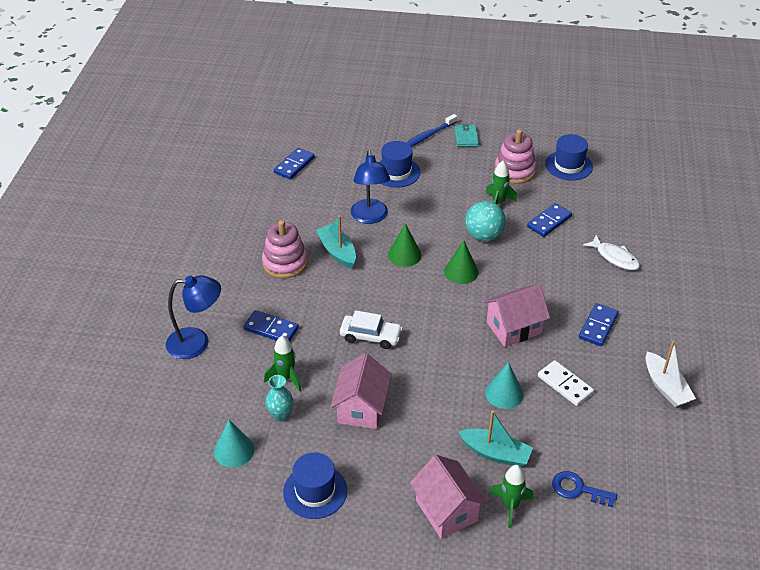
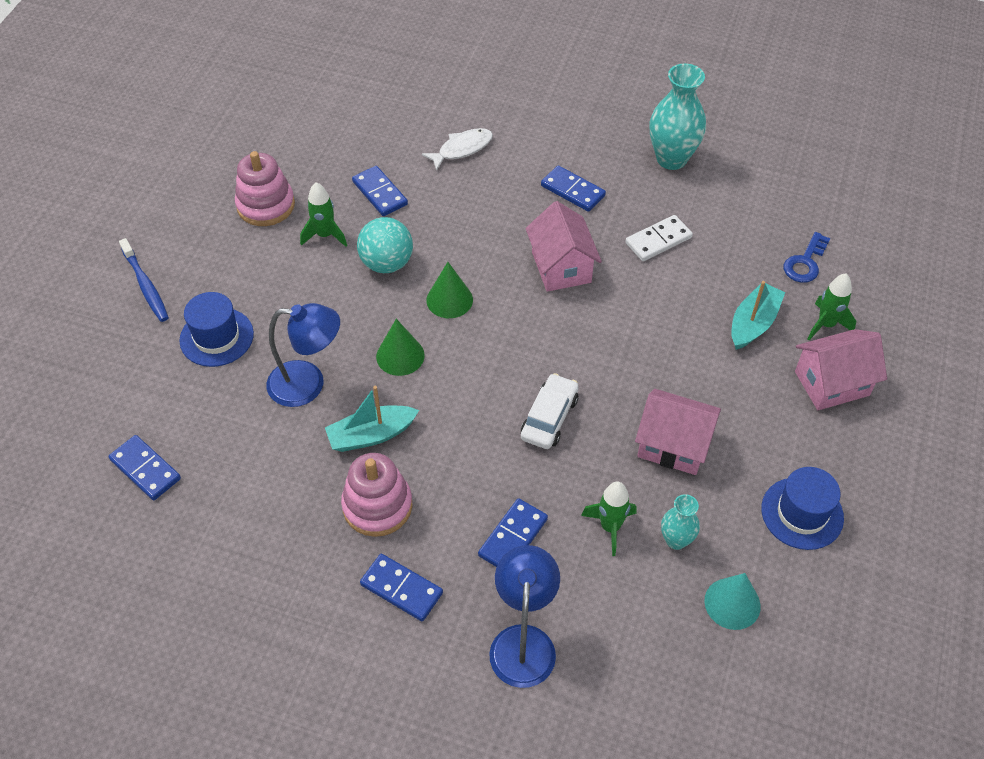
camera: 80 degrees left, 10 degrees up
(228, 282) = (401, 589): none -> blue domino
(466, 137) = (169, 242): turquoise wallet -> none
(504, 393) = (665, 297): turquoise cone -> none
(568, 165) = (275, 150): blue hat -> none
(665, 387) = (671, 159): white boat -> turquoise vase

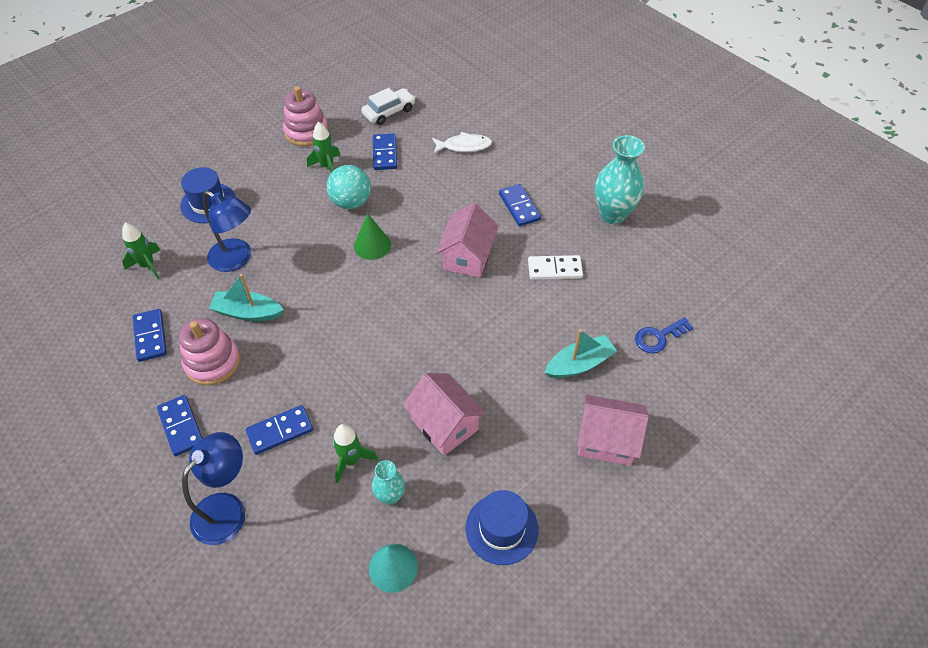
camera: 30 degrees right, 0 degrees up
(145, 285) = (195, 152): blue toothbrush -> none
(145, 469) = (100, 267): blue domino -> blue domino (150, 336)
(400, 356) = (309, 268): green cone -> none
(549, 418) = (373, 360): white car -> white car (389, 112)
(826, 325) = (638, 393): green rocket -> green rocket (147, 265)

